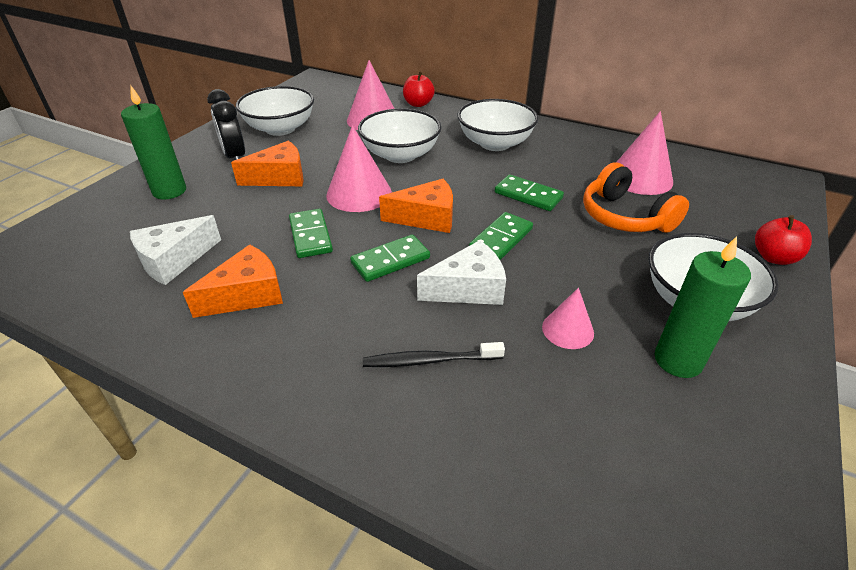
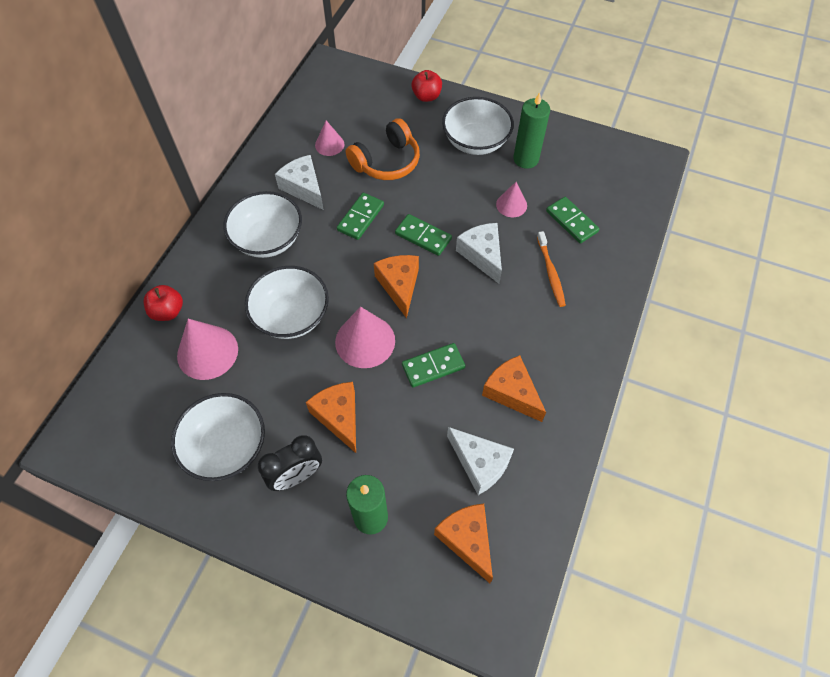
camera: 95 degrees left, 20 degrees up
(100, 245) = (467, 540): none -> orange cheese
(390, 261) = (458, 304): green domino -> green domino (571, 221)
(429, 360) = (550, 273): black toothbrush -> orange toothbrush
(567, 162) = (304, 188): none -> white cheese
(640, 178) = (329, 144): pink cone -> pink cone, size x0.58

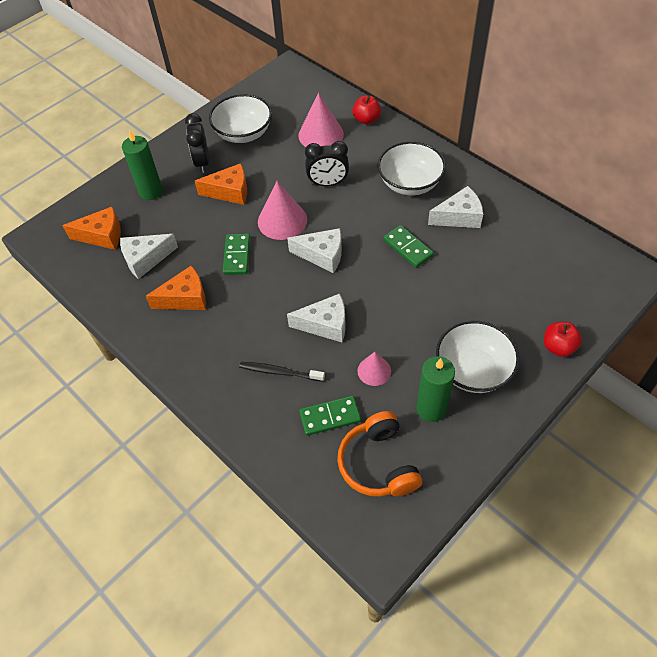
camera: 115 degrees right, 5 degrees down
(291, 316) = (328, 183): white bowl -> black clock
(329, 144) = (509, 246): pink cone -> none
(386, 161) = (470, 285): orange headphones -> orange headphones (378, 463)
(399, 286) = (322, 255): orange cheese -> white cheese
(423, 236) = (367, 287): green domino -> none
(550, 273) = (279, 372): orange toothbrush -> black toothbrush

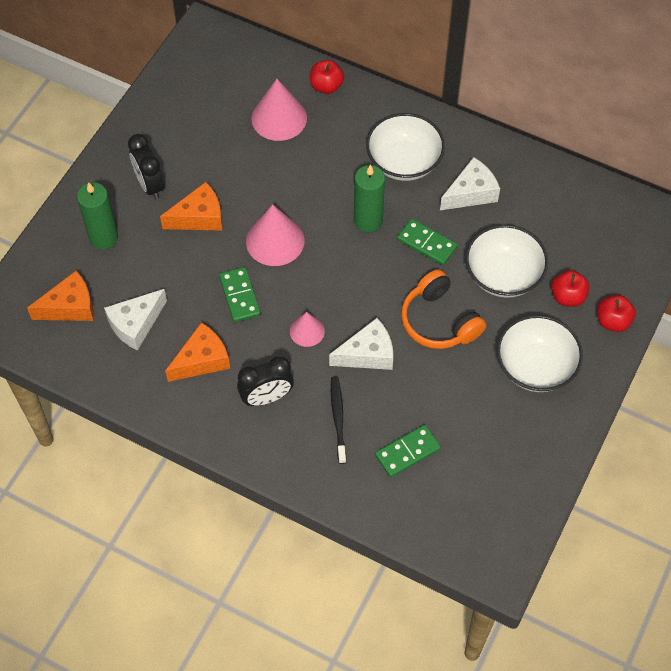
camera: 20 degrees left, 5 degrees up
(243, 133) = (184, 135): white bowl -> white bowl (503, 275)
(279, 372) = (338, 418): black toothbrush -> black toothbrush turned 90 degrees clockwise
(322, 255) = (336, 273): white cheese -> none
(328, 183) = (310, 181): black clock -> black clock (266, 397)
(374, 371) = (436, 392): pink cone -> pink cone (307, 331)
(378, 463) = (471, 486): orange headphones -> orange headphones (439, 321)
(431, 409) = (505, 418): green candle -> green candle (368, 220)
(521, 317) = (567, 297): none -> red apple

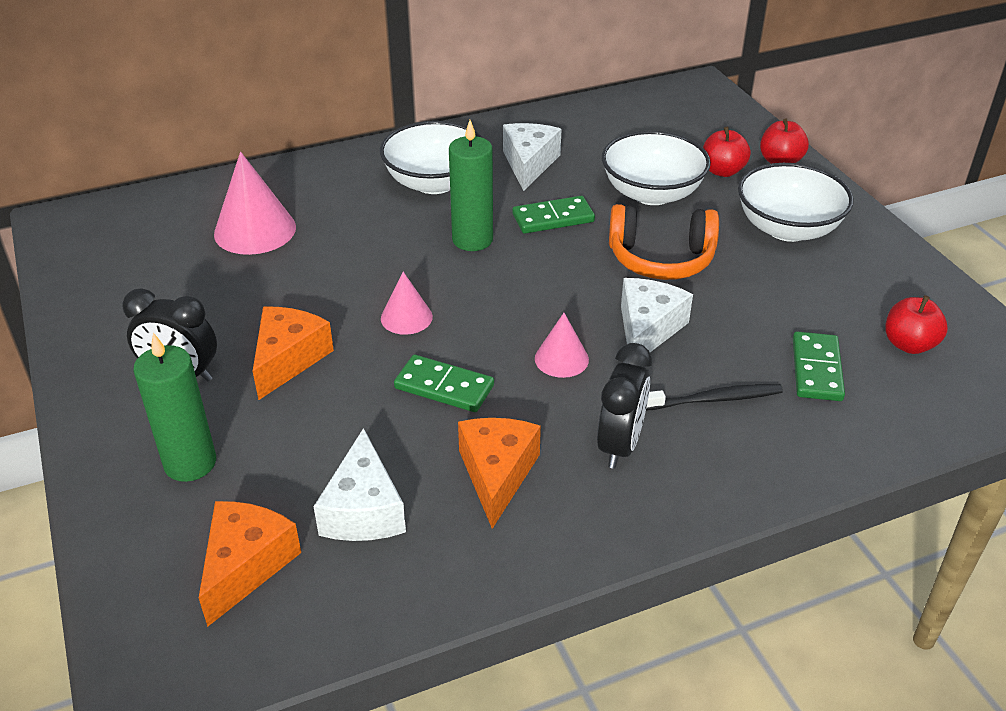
camera: 50 degrees left, 20 degrees down
(275, 241) = (406, 317): pink cone -> pink cone, size x0.58
(326, 86) = (269, 181): red apple -> red apple (909, 344)
(338, 418) = (714, 399): black toothbrush -> black toothbrush turned 135 degrees clockwise

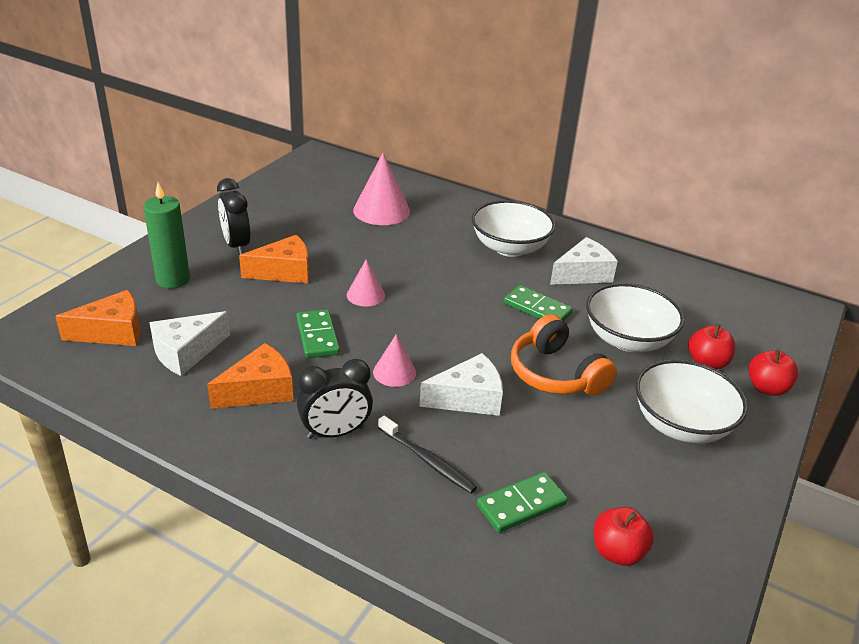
camera: 50 degrees right, 5 degrees down
(472, 240) = (471, 286): green candle -> none

